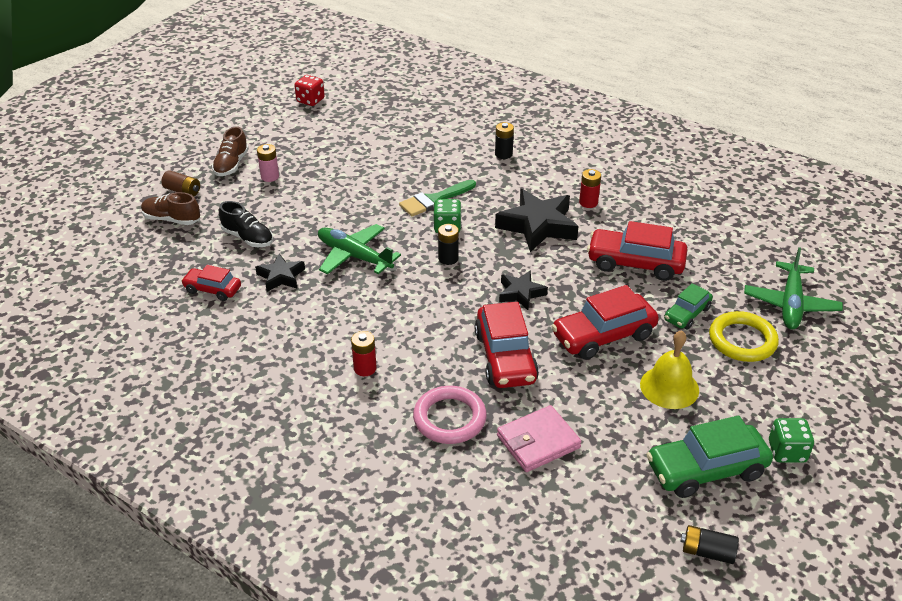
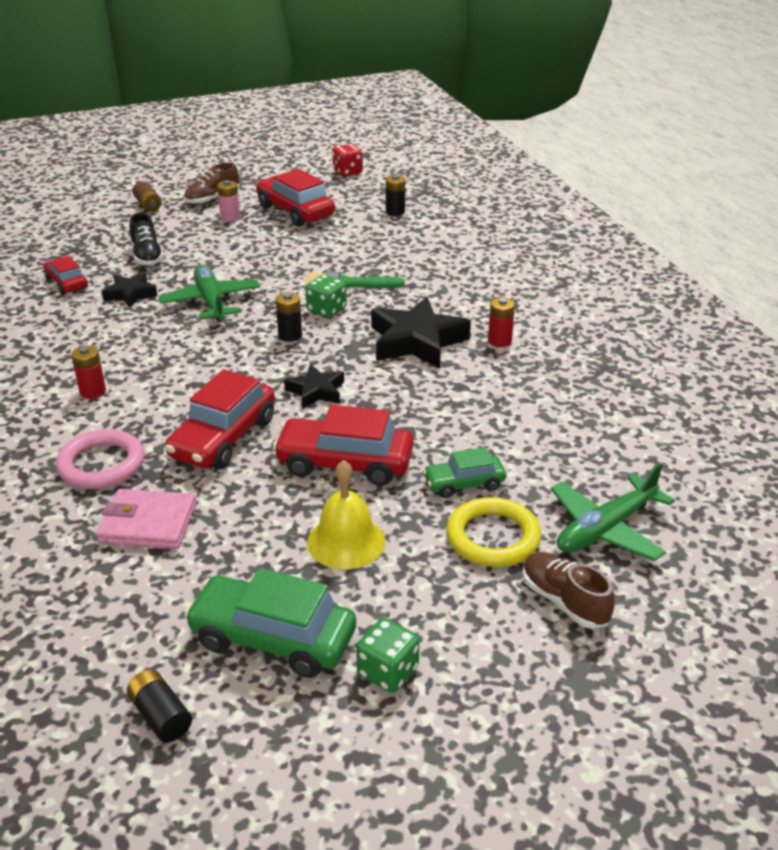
camera: 35 degrees right, 5 degrees down
(172, 219) = (111, 222): brown shoe -> brown shoe (564, 601)
(503, 154) = (469, 270): black battery -> black battery (395, 212)
(635, 263) = (473, 413): red car -> red car (295, 211)

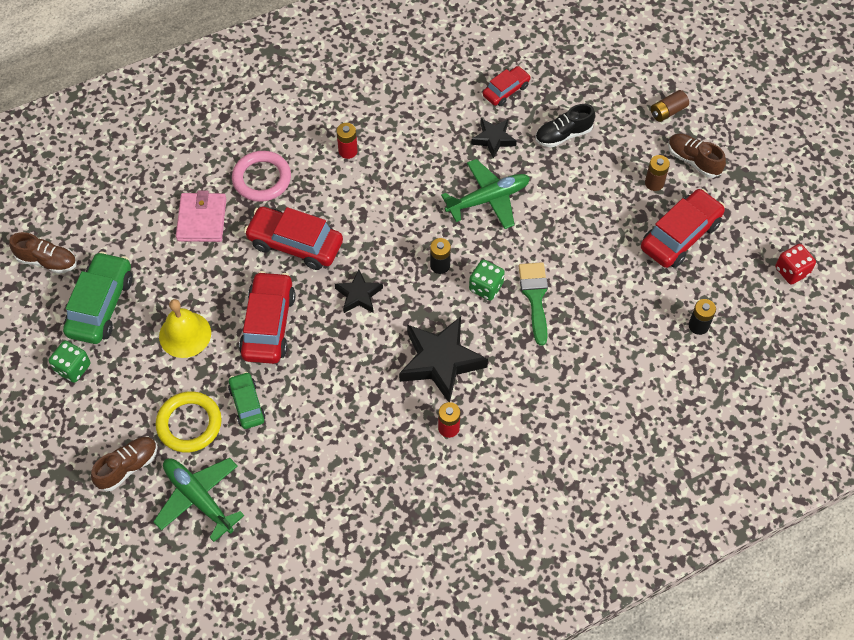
camera: 85 degrees right, 25 degrees up
(160, 716) = (47, 261): black battery -> brown shoe
(230, 218) = (654, 183): pink battery -> brown battery

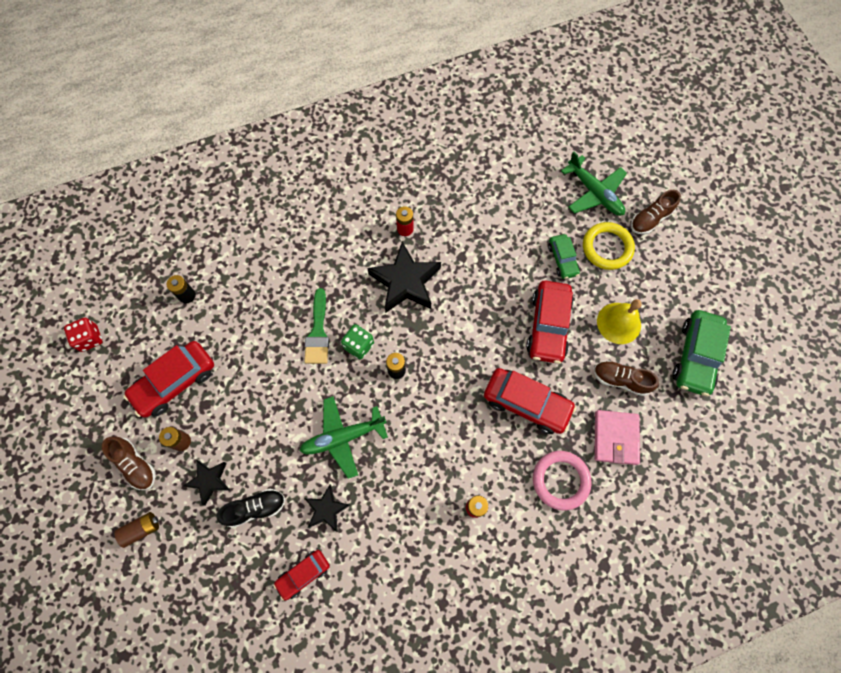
camera: 175 degrees left, 10 degrees up
(47, 261) = (753, 405): brown shoe -> brown shoe (620, 380)
(73, 368) = (708, 301): green dice -> none
(358, 295) = (470, 347): black star -> black star (209, 481)

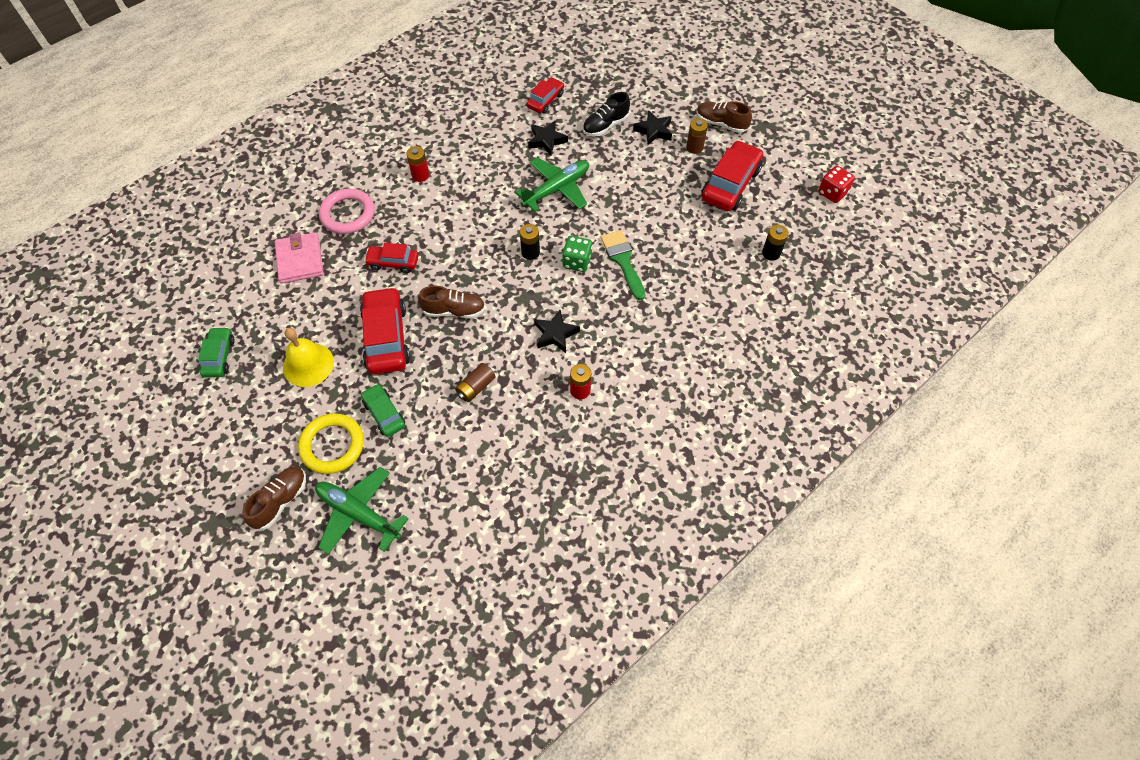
camera: 160 degrees right, 10 degrees down
(141, 529) = (687, 90): brown battery -> brown battery (476, 387)
(405, 282) = (555, 334): black star -> black star, size x0.56
(526, 403) = (393, 263): red car -> red car, size x0.58
(620, 380) = (300, 310): brown shoe -> brown shoe (454, 310)
(695, 356) = (219, 356): green car -> green car, size x0.58

